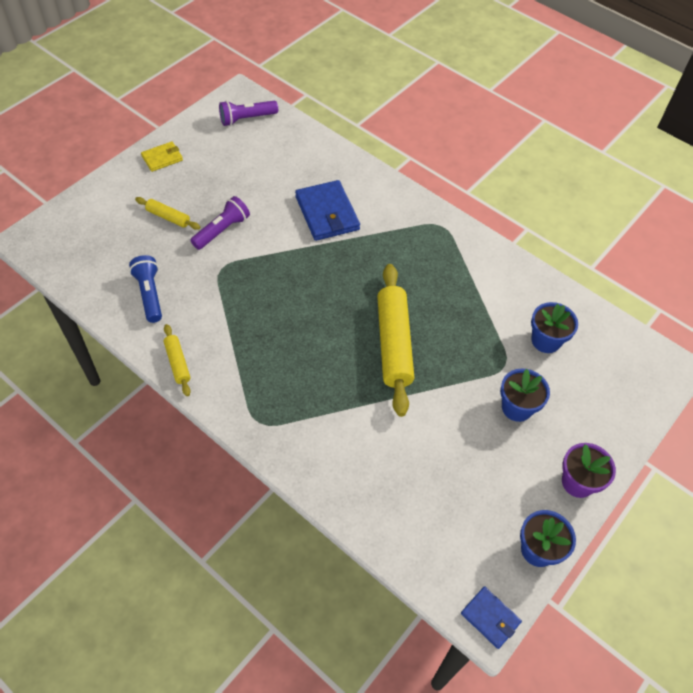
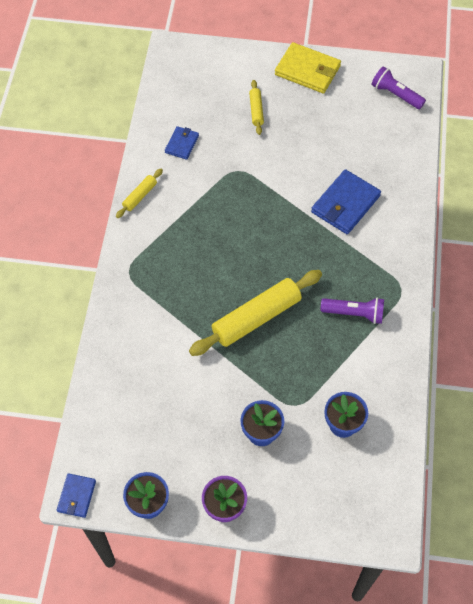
camera: 60 degrees right, 5 degrees up
(149, 294) = (182, 144): blue flashlight -> blue wallet
(162, 158) = (307, 70): yellow wallet -> yellow wallet, size x1.77
(222, 230) = (272, 149): purple flashlight -> purple flashlight (354, 313)

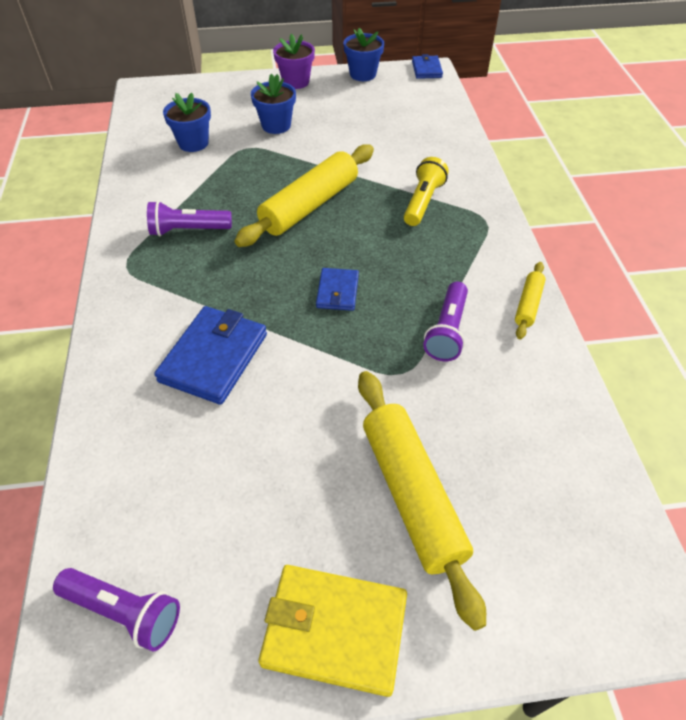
camera: 165 degrees right, 10 degrees down
(167, 301) = (422, 202): none -> yellow flashlight
(182, 144) = (513, 396): blue wallet -> blue wallet (337, 291)
(199, 190) = (447, 331): none -> purple flashlight
(256, 110) = (412, 495): yellow rolling pin -> yellow rolling pin, size x2.07

